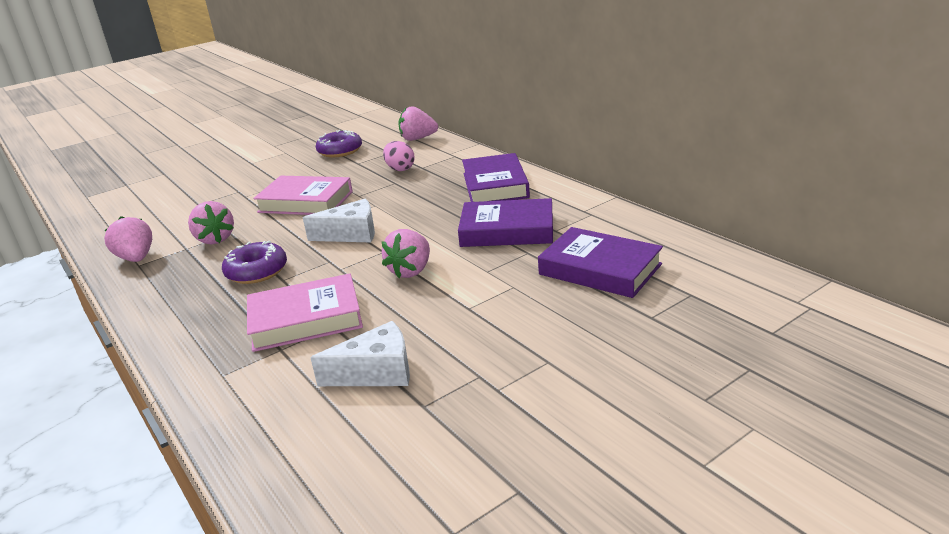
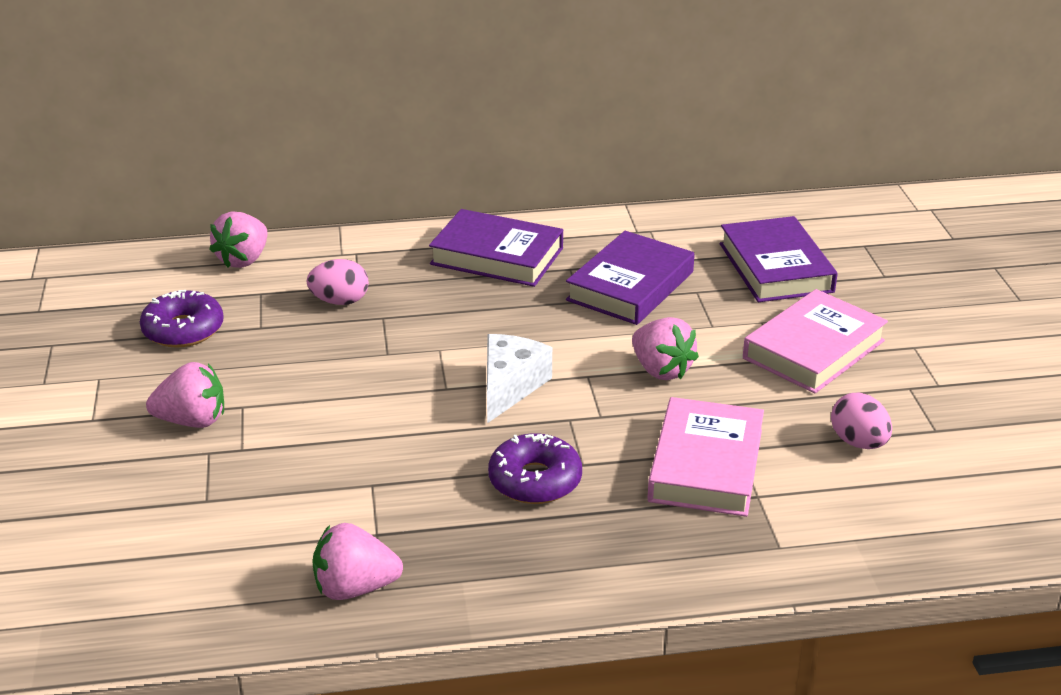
camera: 65 degrees left, 5 degrees up
(215, 239) = (379, 501): pink strawberry -> pink strawberry (192, 421)
(305, 202) = (348, 399): pink book -> pink book (813, 349)
(376, 372) = (858, 442): white cheese -> pink egg
(600, 269) = (775, 268): purple book -> purple book turned 75 degrees counterclockwise

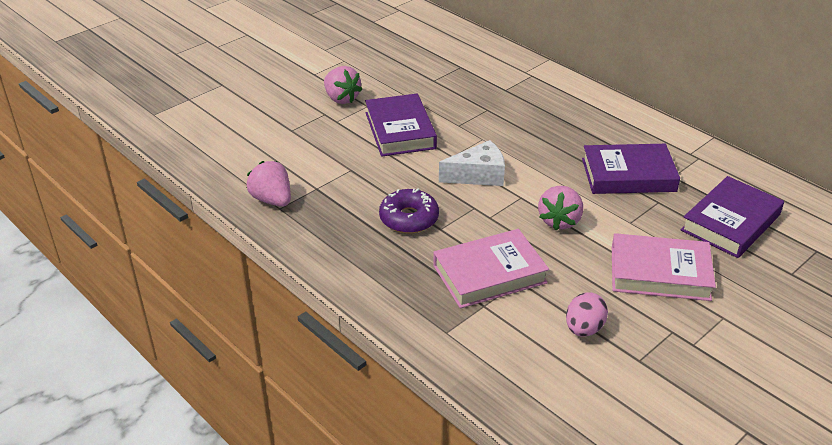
camera: 55 degrees right, 5 degrees up
(183, 330) = (405, 62): purple donut -> none
(243, 260) = (481, 48): pink strawberry -> none
(340, 301) = (483, 91): pink egg -> none
(497, 256) = (592, 118): purple book -> purple book (400, 130)

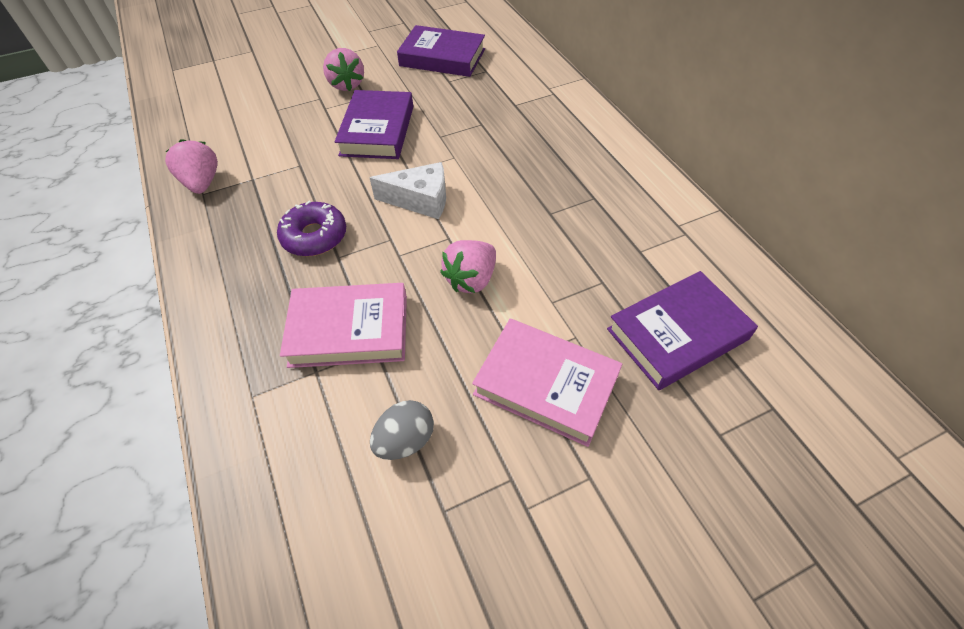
camera: 20 degrees right, 15 degrees up
(584, 329) = (405, 440): pink egg -> grey egg
(628, 175) = (587, 238): purple book -> purple book (442, 57)

